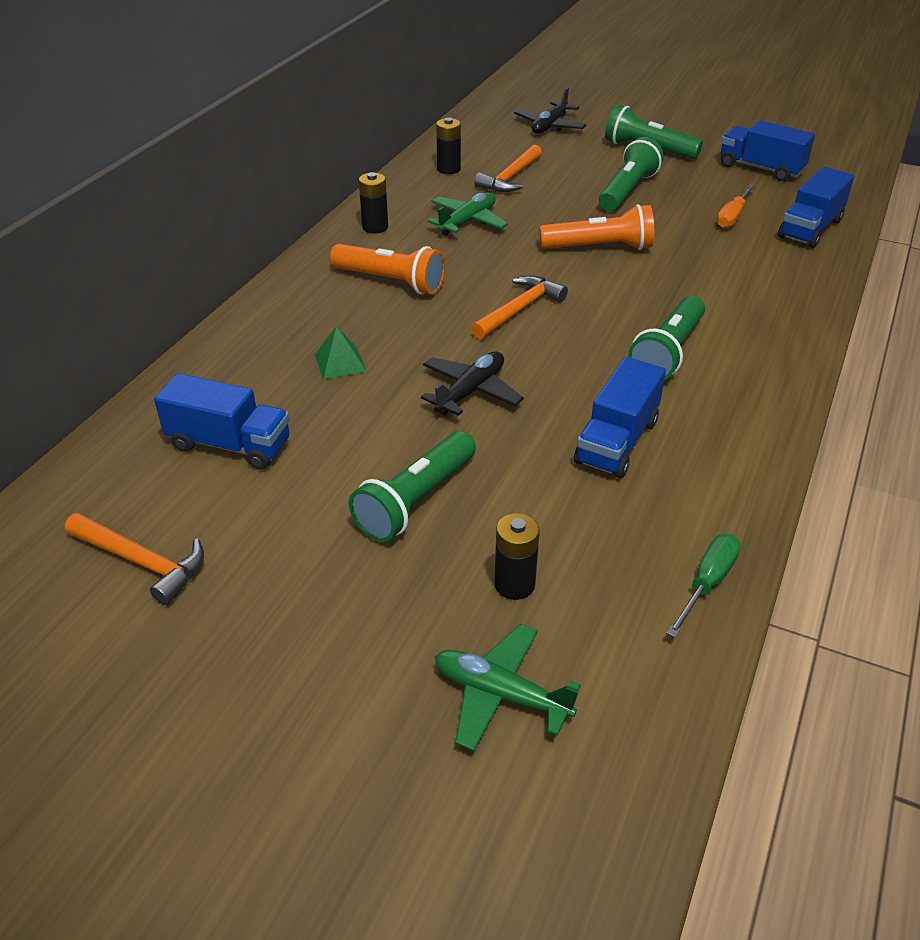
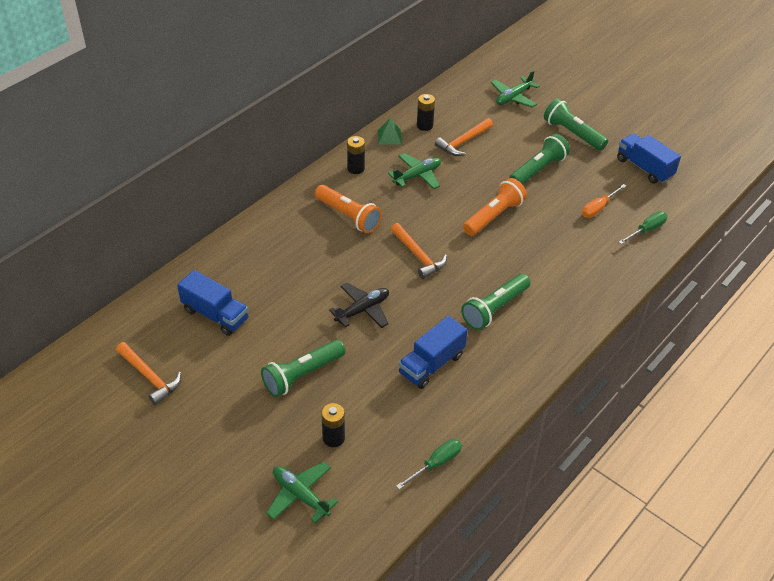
camera: 15 degrees right, 5 degrees up
(340, 363) = (295, 272): green pyramid -> green pyramid (389, 136)
(519, 310) = (418, 256): orange hammer -> orange hammer turned 90 degrees clockwise
(550, 126) = (513, 97): black plane -> green plane
(599, 248) = (494, 216): orange flashlight -> orange flashlight turned 60 degrees counterclockwise
(810, 229) = (646, 230): blue truck -> green screwdriver

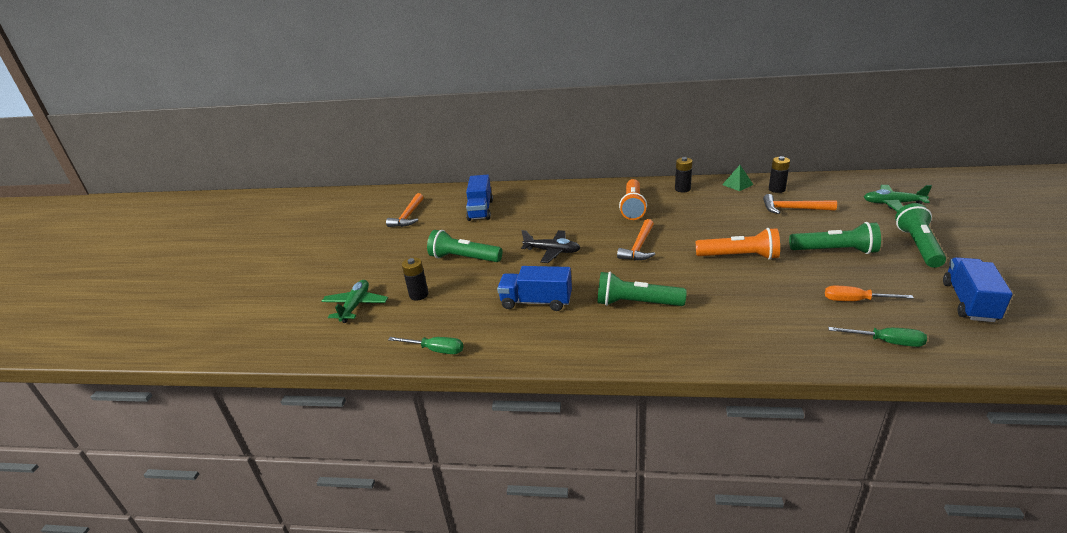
camera: 60 degrees right, 15 degrees down
(417, 176) = (719, 210): green plane -> none

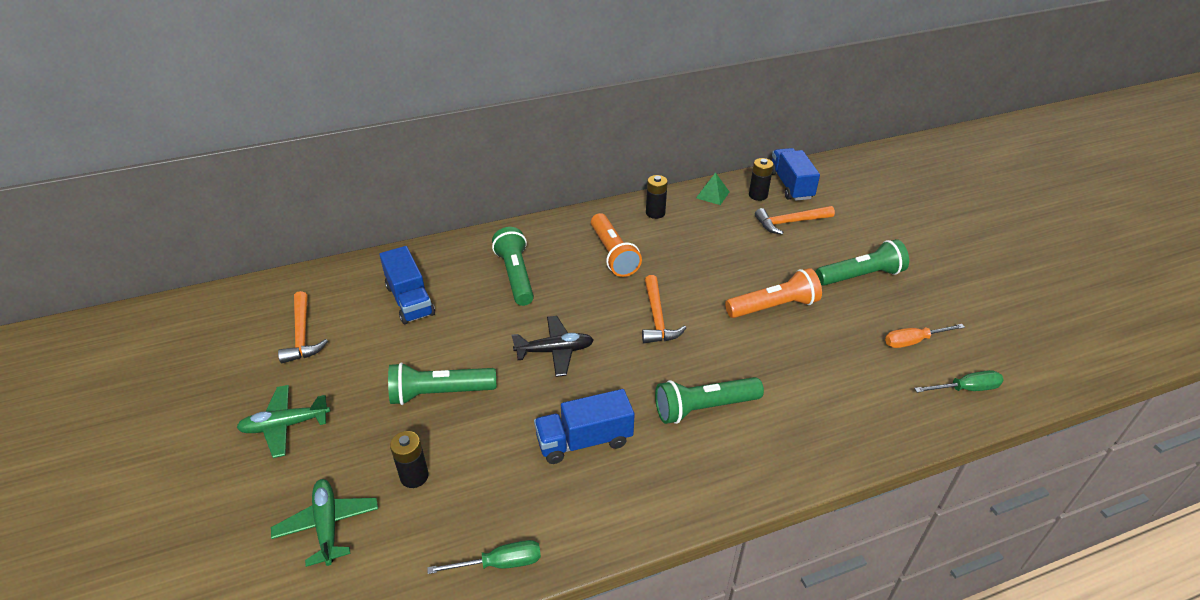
camera: 30 degrees left, 10 degrees up
(893, 203) = (878, 196): green plane -> green plane (285, 425)
(918, 246) = (929, 252): green flashlight -> green flashlight (516, 276)
(969, 302) = (1004, 316): blue truck -> blue truck (790, 185)

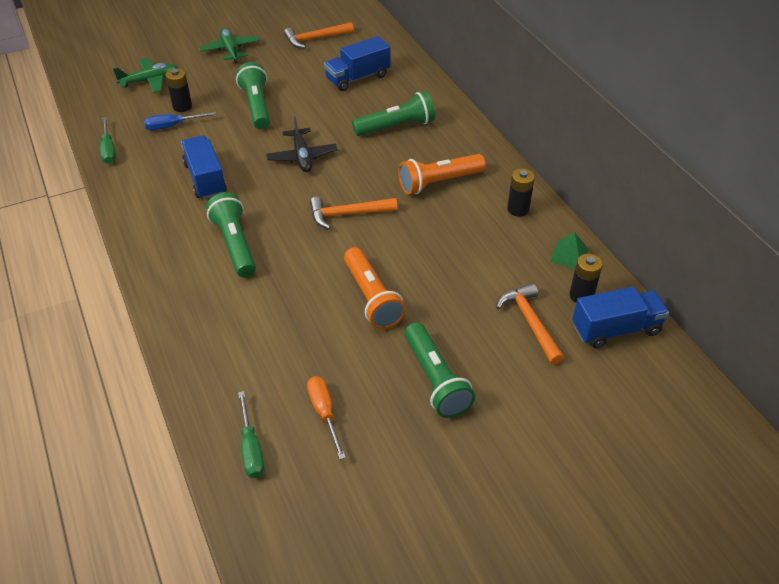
camera: 85 degrees right, 5 degrees up
(460, 485) = (172, 126): none -> blue screwdriver

